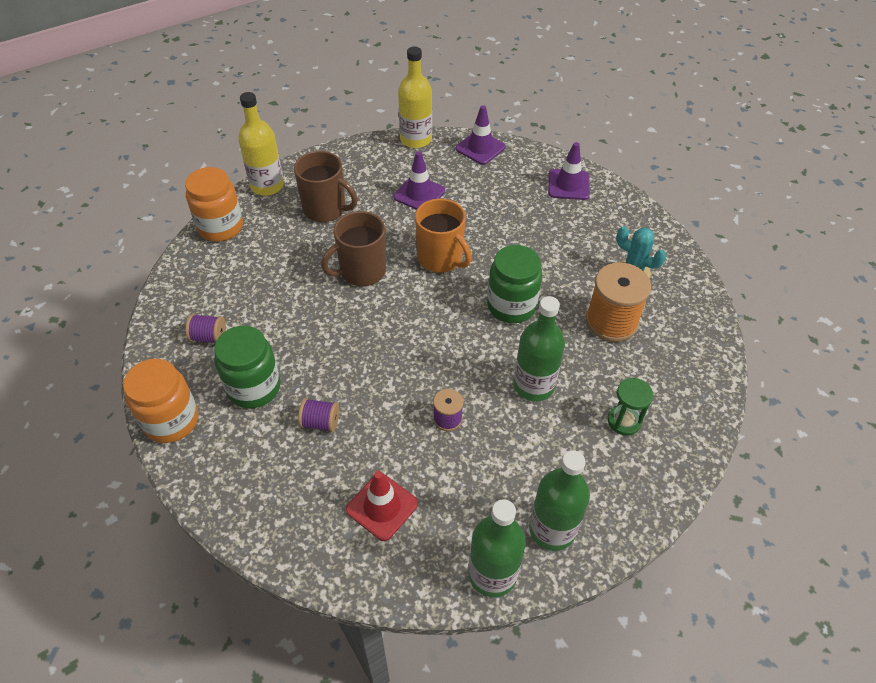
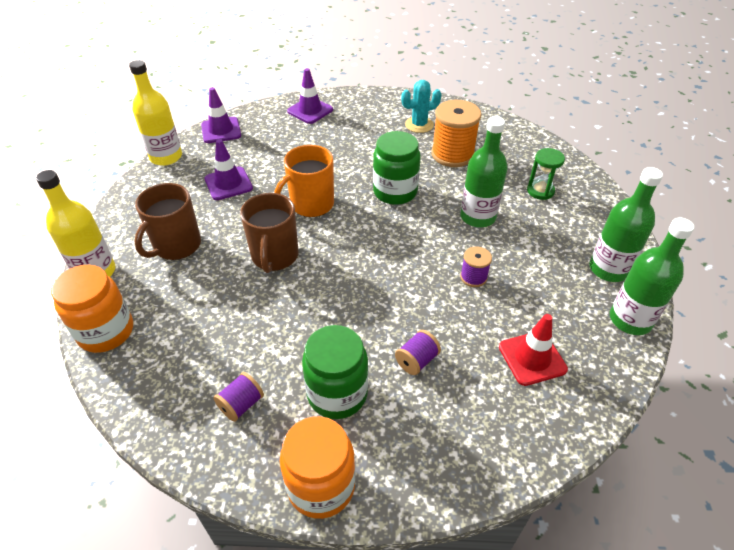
camera: 55 degrees left, 5 degrees down
(326, 209) = (176, 246): brown mug -> brown mug turned 150 degrees clockwise
(441, 258) = (311, 205): orange mug -> orange mug turned 150 degrees clockwise

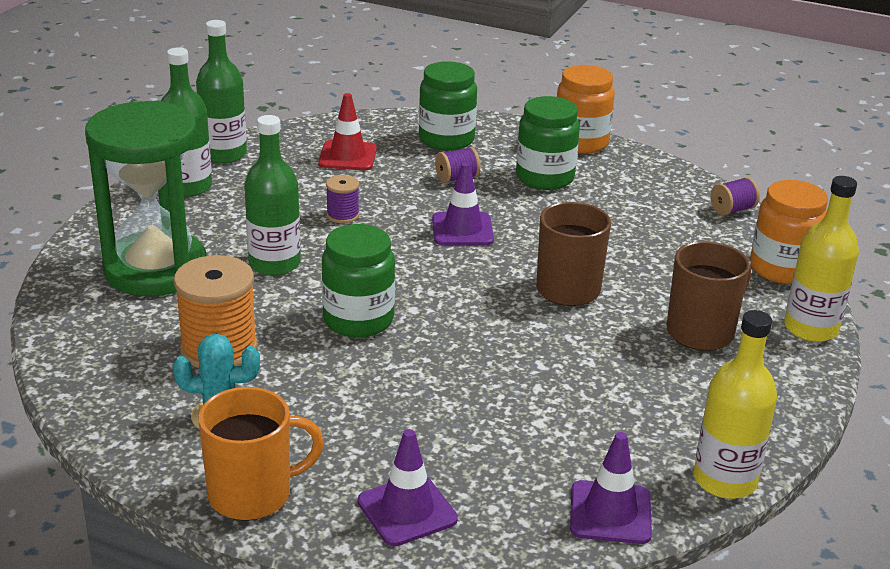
camera: 160 degrees left, 15 degrees down
(228, 183) = (613, 399): purple traffic cone -> purple traffic cone (462, 229)
(241, 404) = (636, 191): purple spool -> purple spool (732, 210)
(311, 205) = (493, 335): orange mug -> orange mug (252, 494)
(465, 428) = (446, 140): none -> green jar
(540, 191) = (155, 269): green hourglass -> green hourglass, size x2.49

